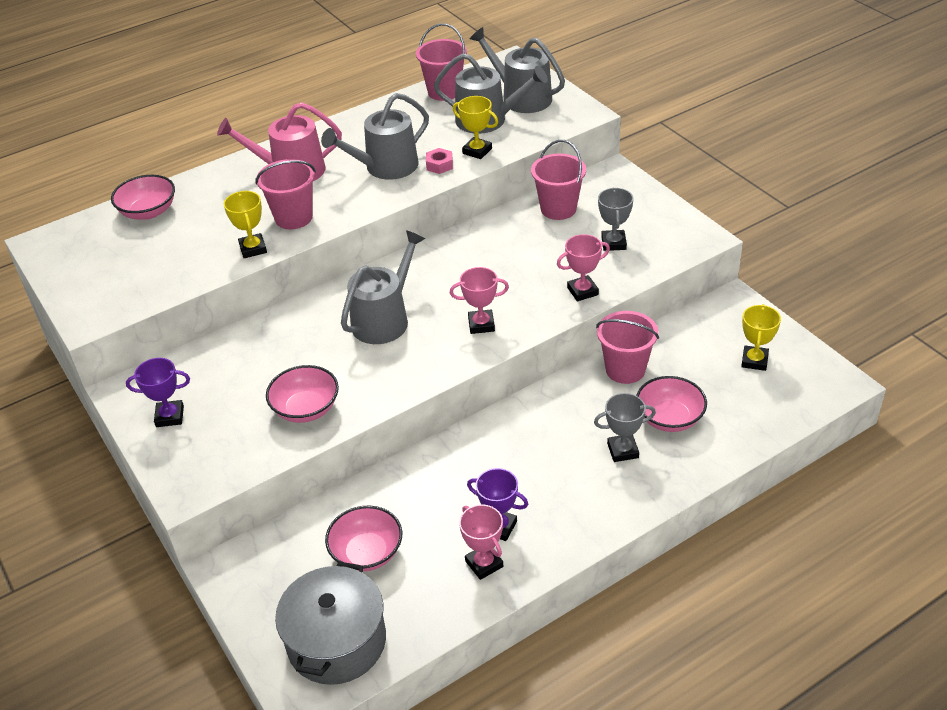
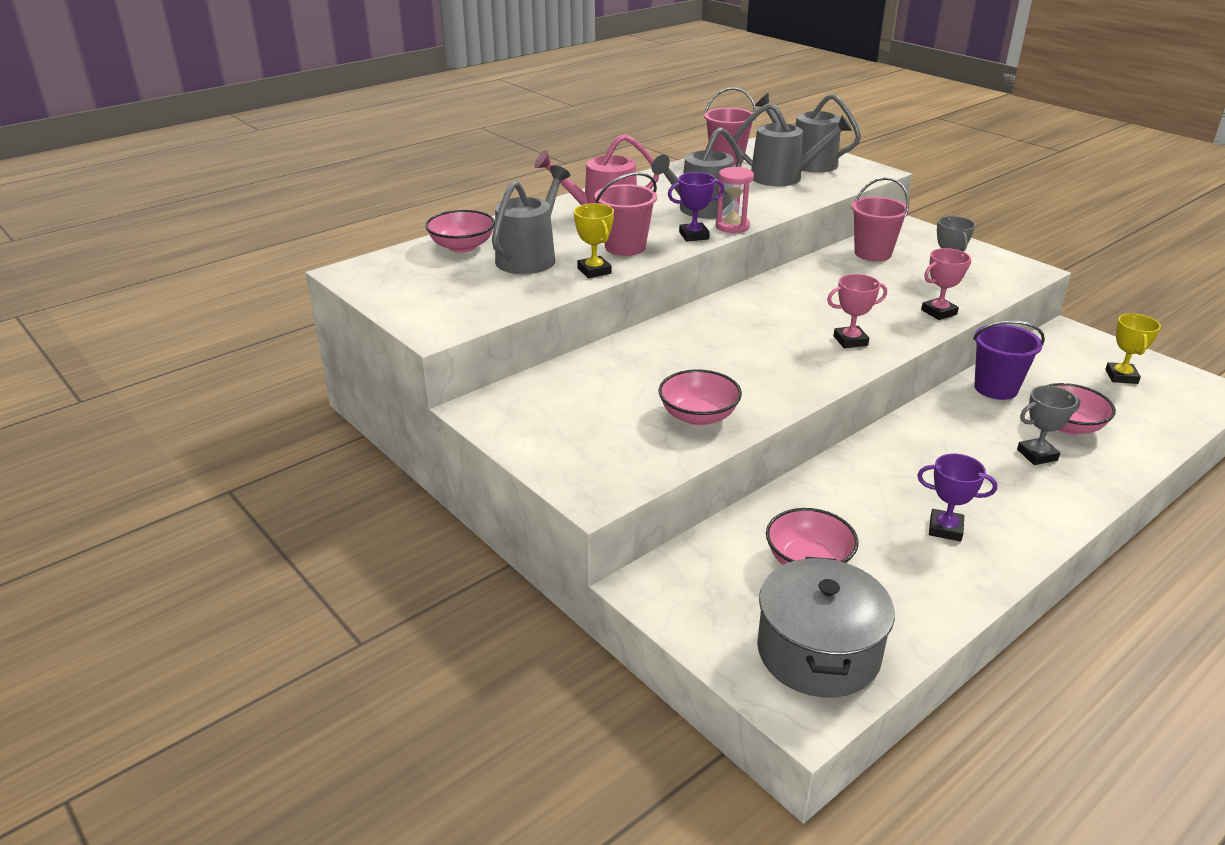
camera: 10 degrees left, 10 degrees down
(170, 416) = (543, 429): purple trophy -> purple trophy (694, 236)
(384, 319) = (744, 340): grey watering can -> grey watering can (530, 257)
(405, 192) = (732, 226): none -> pink hourglass
(439, 165) = (755, 208): pink nut -> none
(477, 151) = (787, 198): yellow trophy -> none
(484, 564) = (949, 564): pink trophy -> none
(625, 369) = (996, 388): pink bucket -> purple bucket

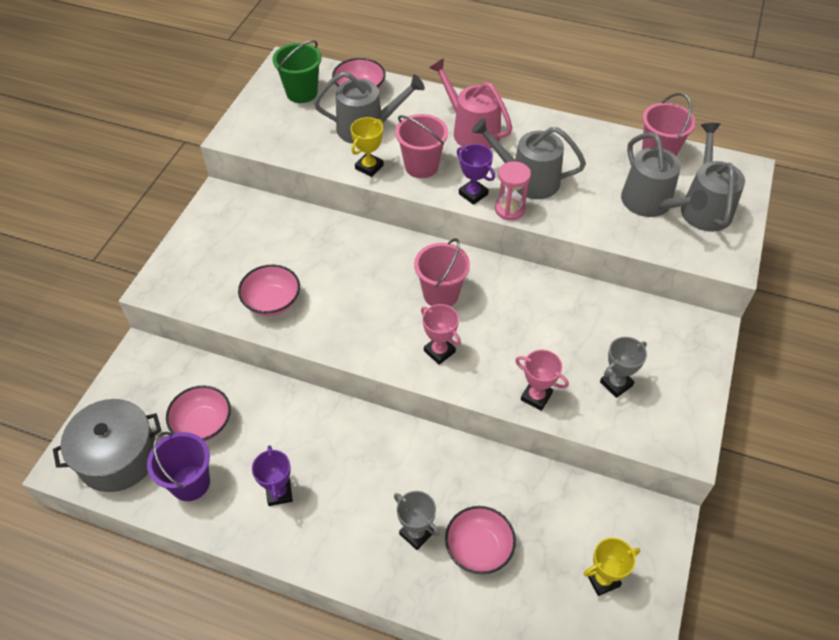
camera: 60 degrees right, 20 degrees up
(418, 276) = (302, 93): none -> green bucket
(873, 253) = (622, 319): pink bucket -> pink bucket (441, 294)
(996, 388) = (508, 481): purple bucket -> purple bucket (190, 483)

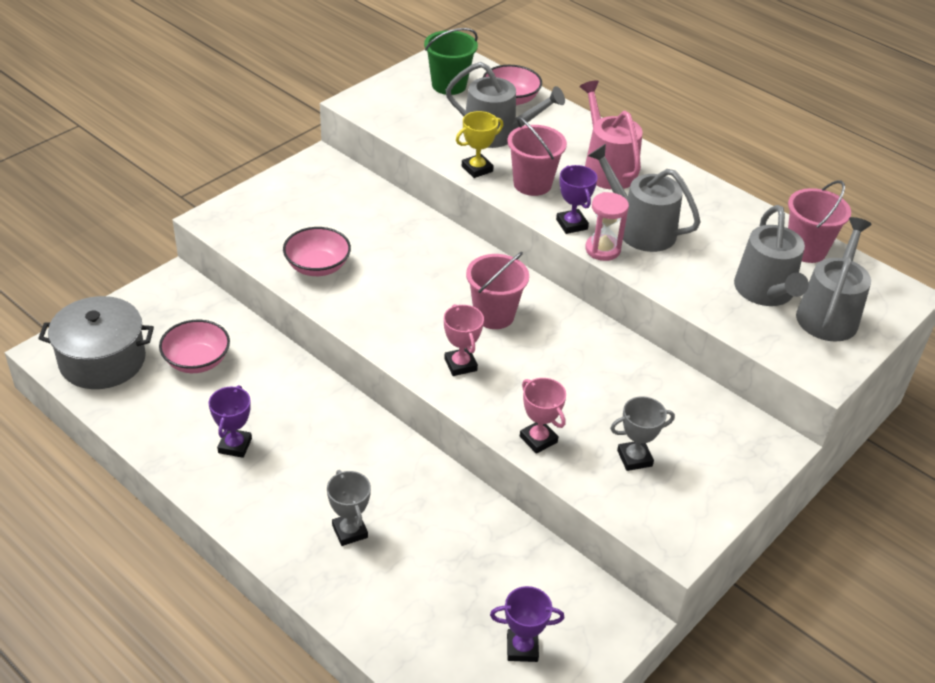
camera: 20 degrees right, 10 degrees down
(190, 483) = (156, 406): purple bucket -> none
(478, 548) = (406, 569): pink bowl -> none
(602, 579) = (522, 648): yellow trophy -> purple trophy

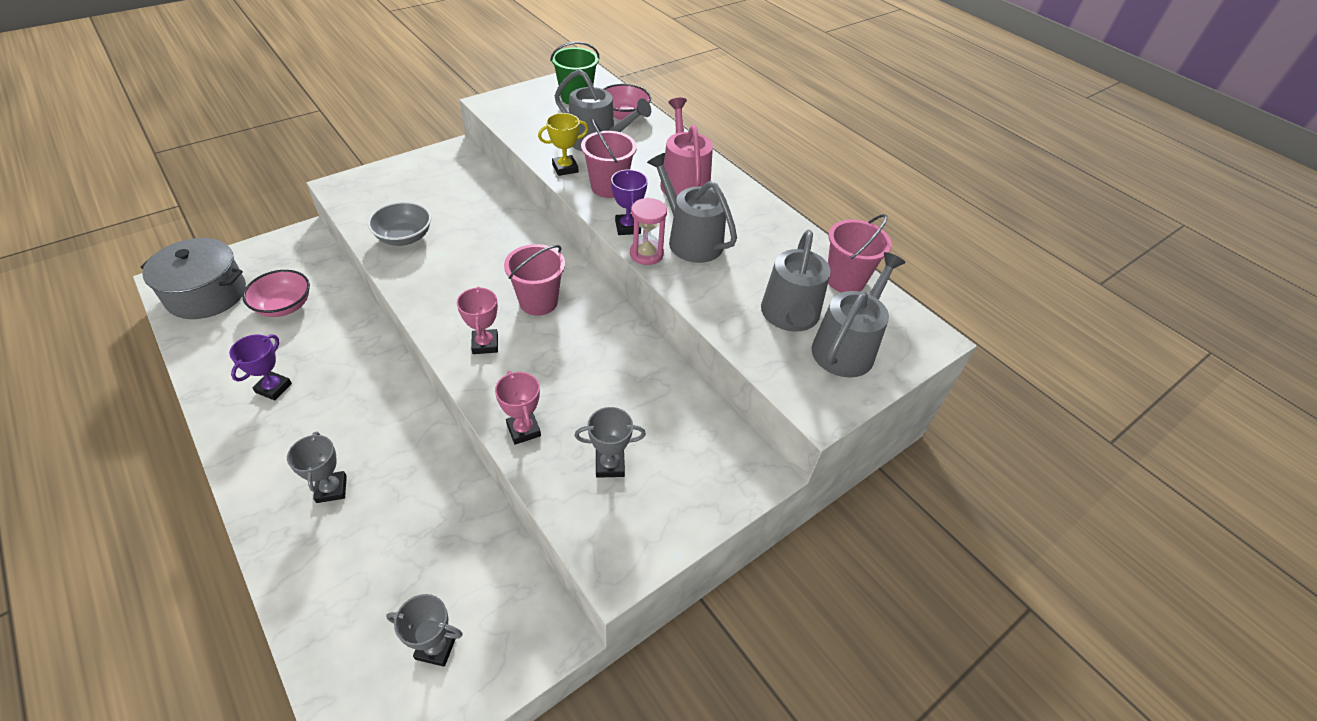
camera: 10 degrees right, 5 degrees up
(317, 266) = (404, 237): pink bowl -> grey bowl
(522, 648) = (436, 647): purple trophy -> grey trophy

